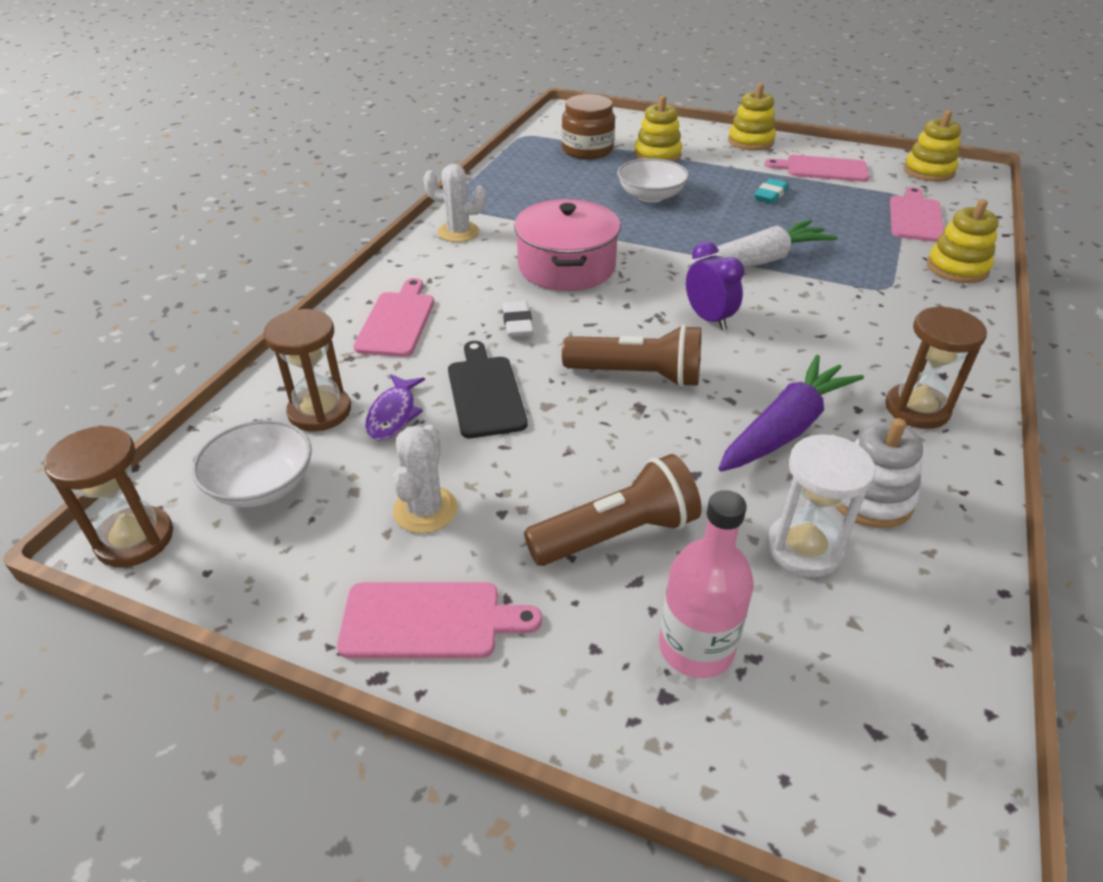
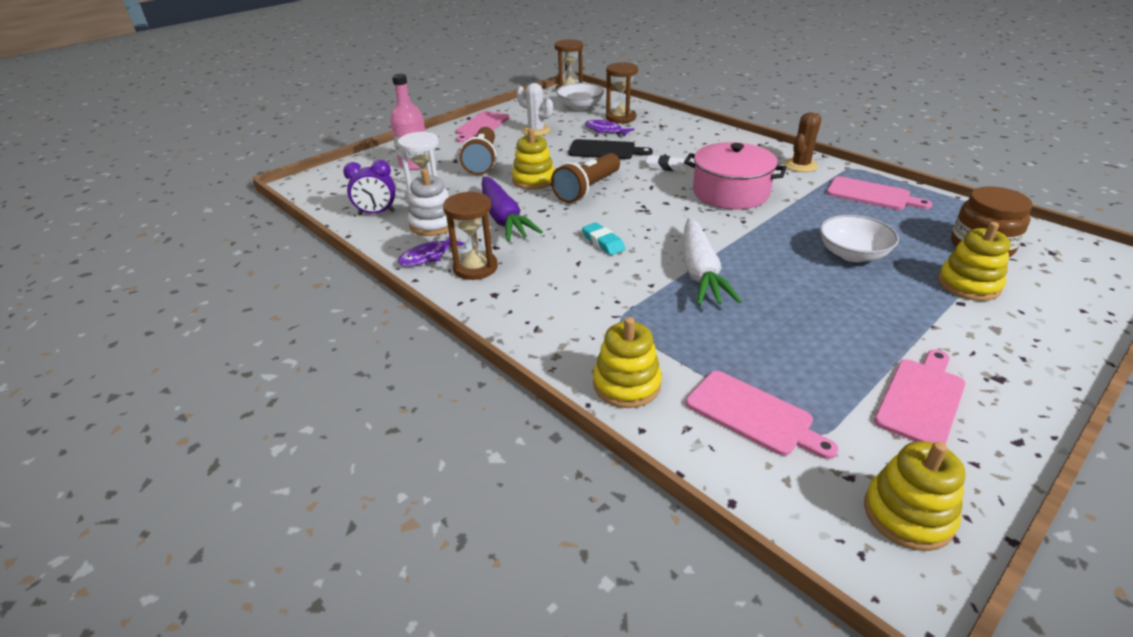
camera: 115 degrees right, 5 degrees down
(397, 321) = (689, 138): pink cutting board -> pink cutting board (872, 195)
(458, 232) = (800, 165): white cactus -> brown cactus
(708, 319) = (629, 226): purple clock -> purple clock (376, 213)
(750, 141) = (1028, 370): yellow stacking toy -> yellow stacking toy (533, 180)
(770, 195) = (842, 326): turquoise eraser -> turquoise eraser (603, 242)
(944, 463) = (428, 256): none -> purple fish

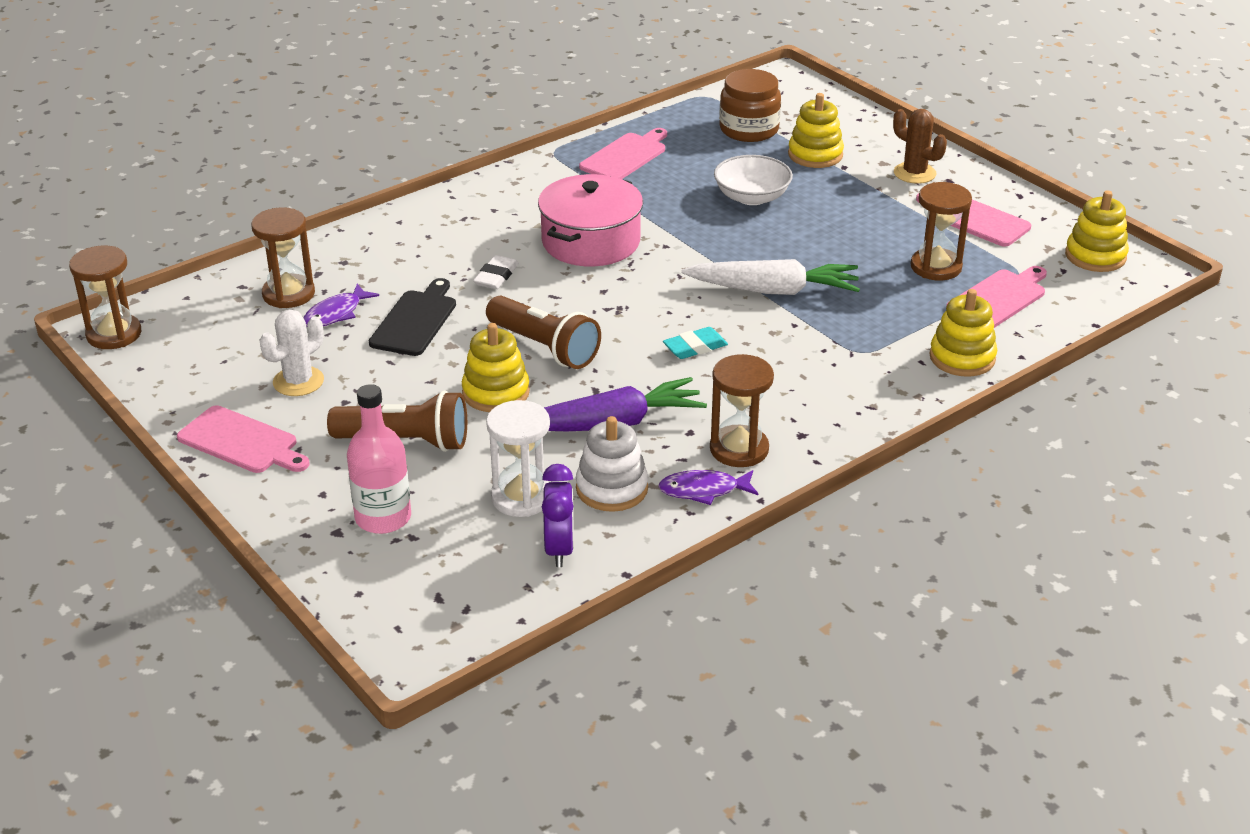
camera: 85 degrees left, 0 degrees up
(428, 256) = (703, 490): purple fish -> purple fish turned 120 degrees clockwise
(580, 107) = (211, 329): white bowl -> none
(794, 367) = (936, 267): none -> brown hourglass
(800, 165) = (532, 181): brown cactus -> brown cactus (914, 173)

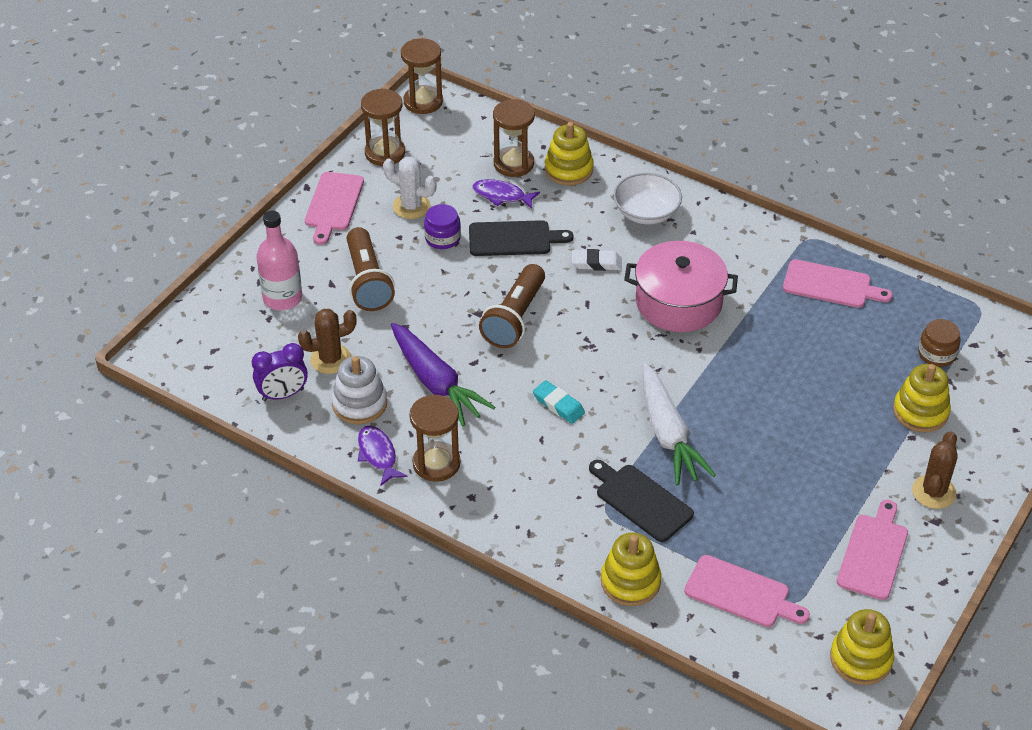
camera: 70 degrees right, 10 degrees up
(374, 370) = (442, 238): none -> purple jar
(496, 392) = (445, 309): yellow stacking toy -> yellow stacking toy (568, 169)
(521, 497) = (330, 359): white hourglass -> brown cactus
(749, 129) = (936, 354): brown jar -> brown jar, size x0.63
(752, 197) = (813, 385): white bowl -> white bowl (646, 212)
(856, 327) = (641, 501): none -> black cutting board
(936, 267) = (769, 538): brown hourglass -> brown hourglass (385, 153)

